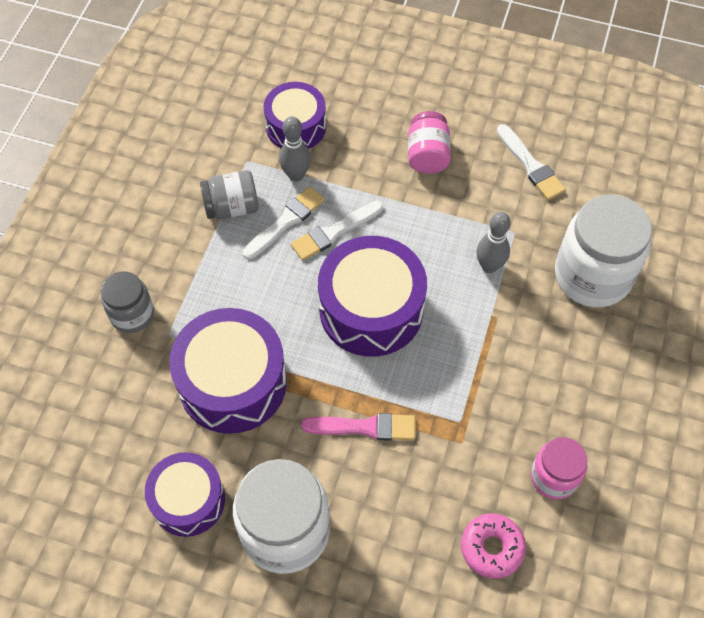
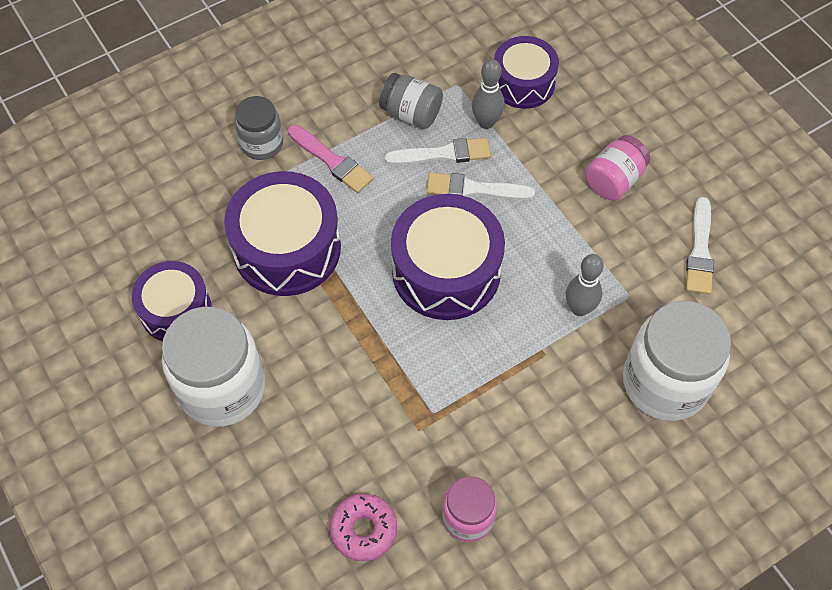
camera: 40 degrees right, 0 degrees up
(365, 427) = (354, 358): pink brush -> pink brush (332, 161)

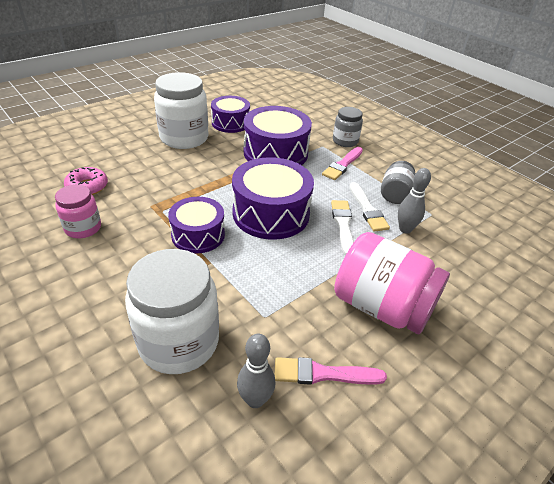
camera: 80 degrees right, 20 degrees down
(523, 83) = (453, 248): purple drum -> purple drum (198, 235)
(579, 308) = (248, 283): grey bowling pin -> grey bowling pin (255, 399)
(614, 180) = (382, 306): pink jar -> pink jar, size x1.79
(700, 251) = (323, 374): white brush -> pink brush

